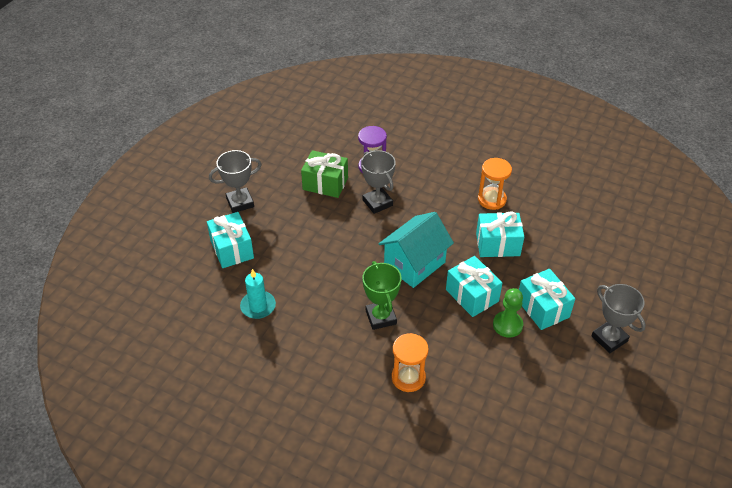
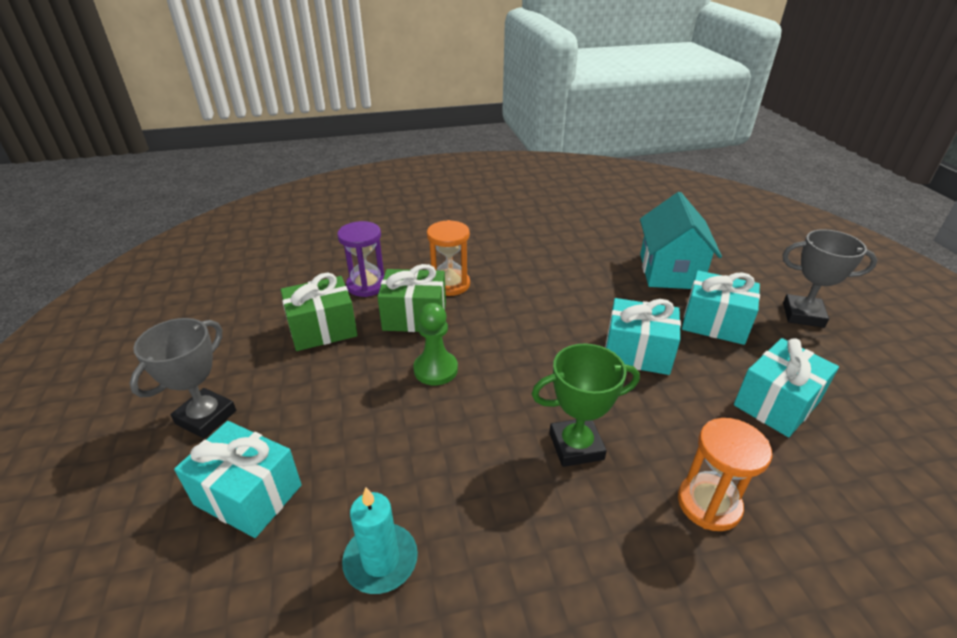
camera: 40 degrees left, 10 degrees down
(377, 203) = (414, 317): grey trophy -> green gift
(381, 317) = (576, 446): green trophy -> green trophy turned 45 degrees counterclockwise
(414, 264) = (536, 357): turquoise house -> turquoise house (670, 271)
(492, 199) = (533, 255): orange hourglass -> orange hourglass (450, 284)
(497, 244) = (592, 290): turquoise gift -> turquoise gift (776, 403)
(507, 325) = (711, 360): green pawn -> green pawn (435, 369)

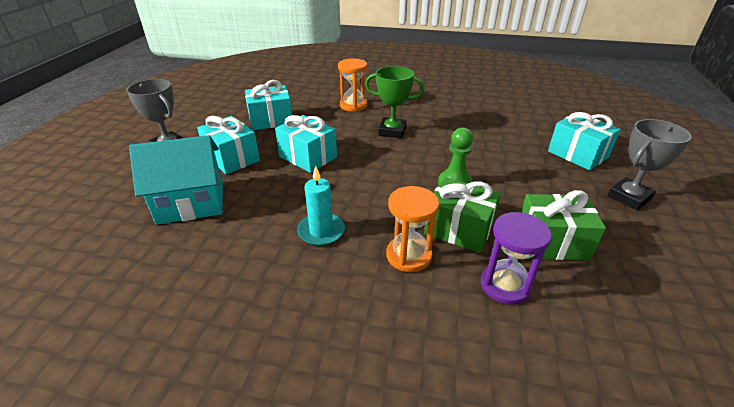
camera: 155 degrees left, 0 degrees up
(381, 560) = (505, 123): turquoise candle -> turquoise candle (321, 231)
(670, 271) = (191, 203): turquoise house -> turquoise house turned 45 degrees clockwise

